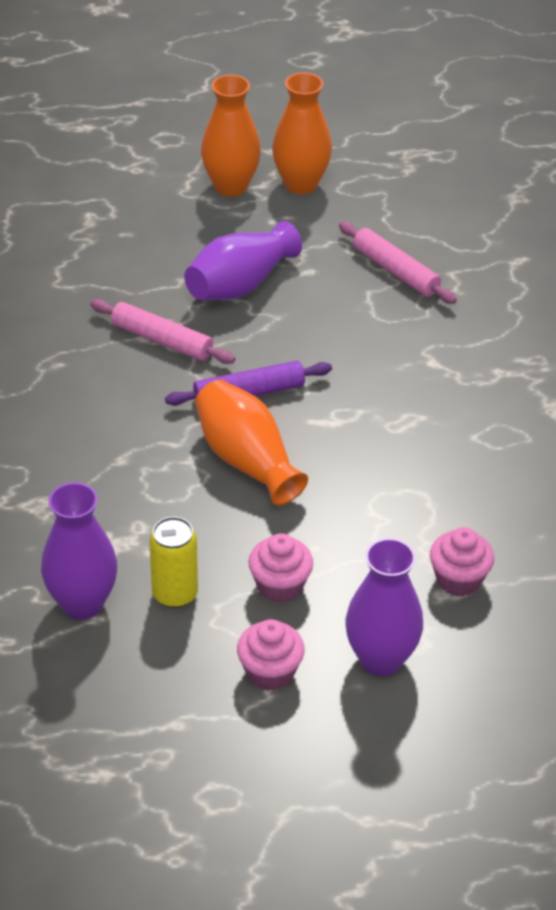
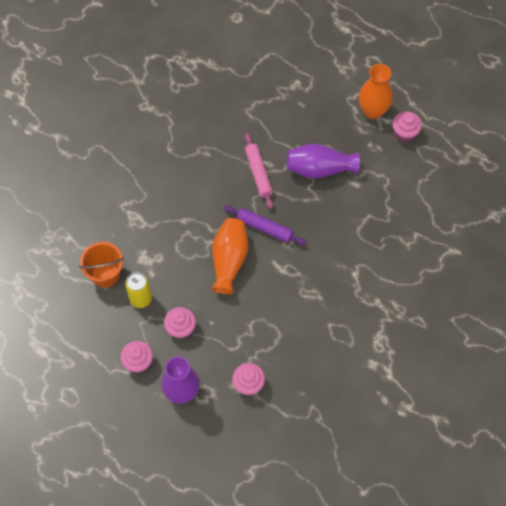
camera: 45 degrees right, 20 degrees up
(82, 603) = (105, 275): purple vase -> orange bucket
(301, 184) = (405, 133): orange vase -> pink cupcake
(395, 271) = (393, 213): pink rolling pin -> none

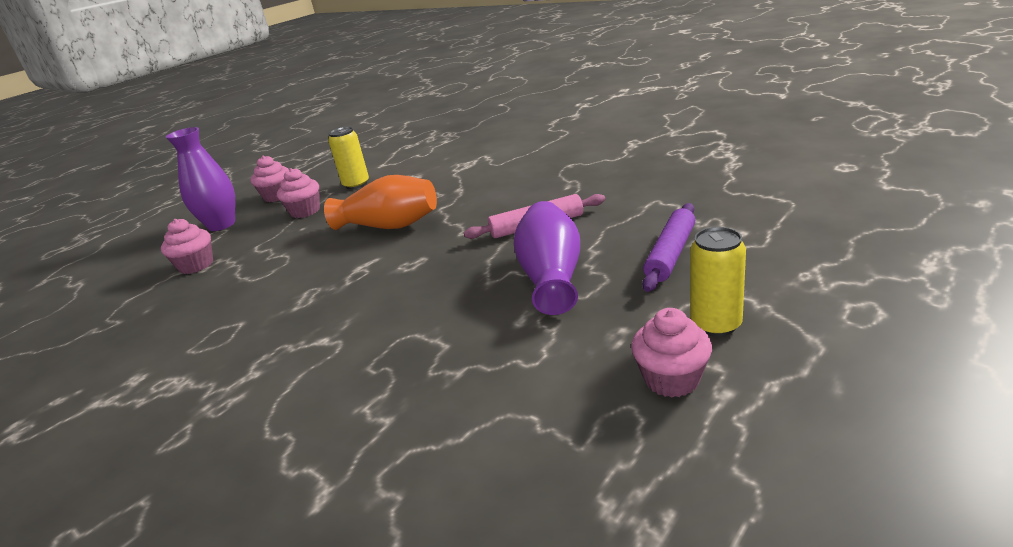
camera: 95 degrees right, 35 degrees down
(105, 275) = (394, 163): orange bucket -> none
(264, 228) = (437, 243): purple rolling pin -> purple rolling pin (670, 254)
(372, 111) = (716, 324): orange vase -> yellow can

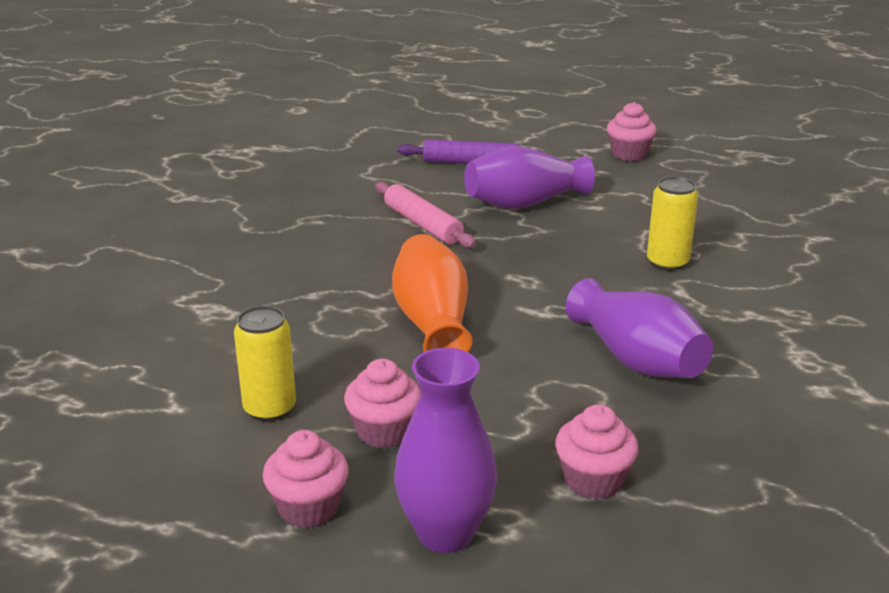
camera: 115 degrees left, 0 degrees up
(266, 298) = (636, 360): none -> purple vase
(716, 324) = (564, 145): yellow can -> yellow can (667, 262)

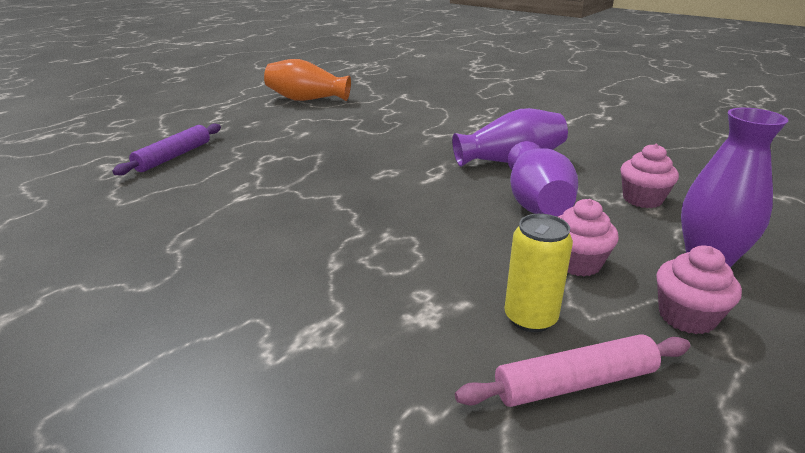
camera: 70 degrees left, 0 degrees up
(422, 224) = (257, 193): pink rolling pin -> pink rolling pin (575, 383)
(432, 322) = (423, 216): orange vase -> orange vase (307, 99)
(524, 203) = (270, 152): purple vase -> purple vase (536, 203)
(629, 154) = (242, 110): pink cupcake -> none
(667, 262) = (399, 130): yellow can -> none

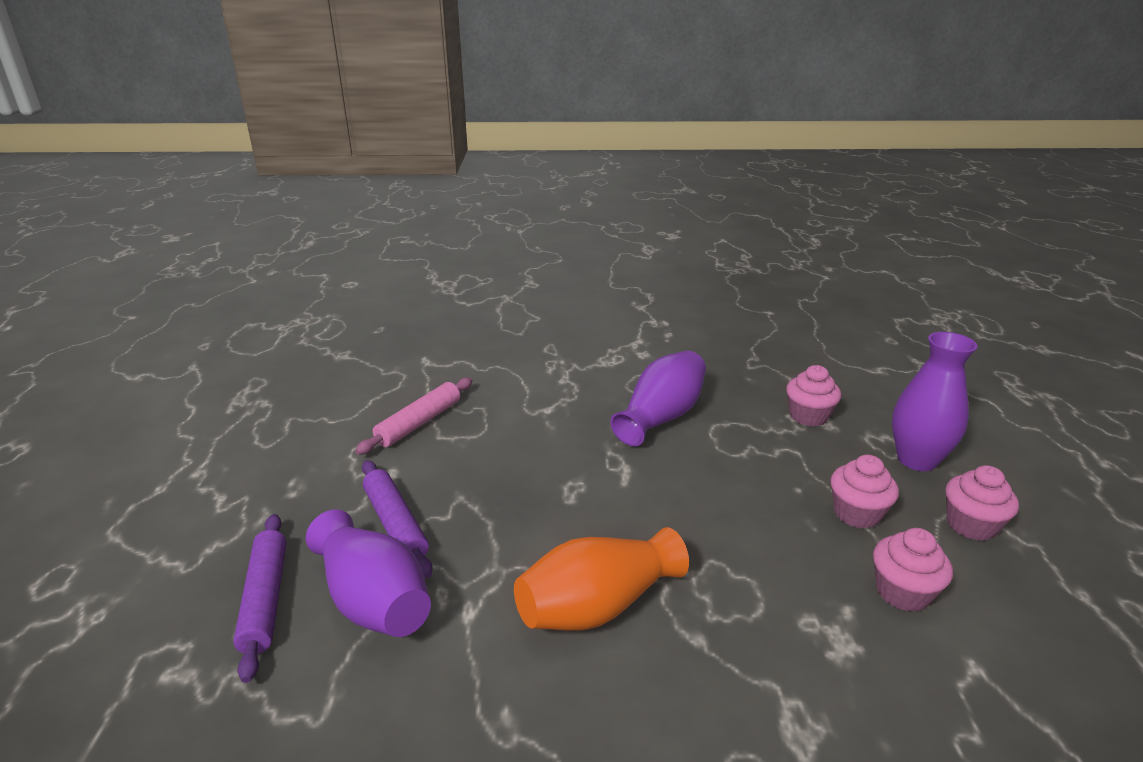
camera: 40 degrees left, 0 degrees up
(270, 152) = (395, 524): none -> purple rolling pin
(307, 99) = (309, 413): orange vase -> orange vase (597, 606)
(530, 318) = (902, 592): yellow can -> pink cupcake
(536, 203) = (748, 461): purple vase -> purple vase (373, 600)
(575, 383) = (998, 633): pink rolling pin -> pink rolling pin (419, 423)

